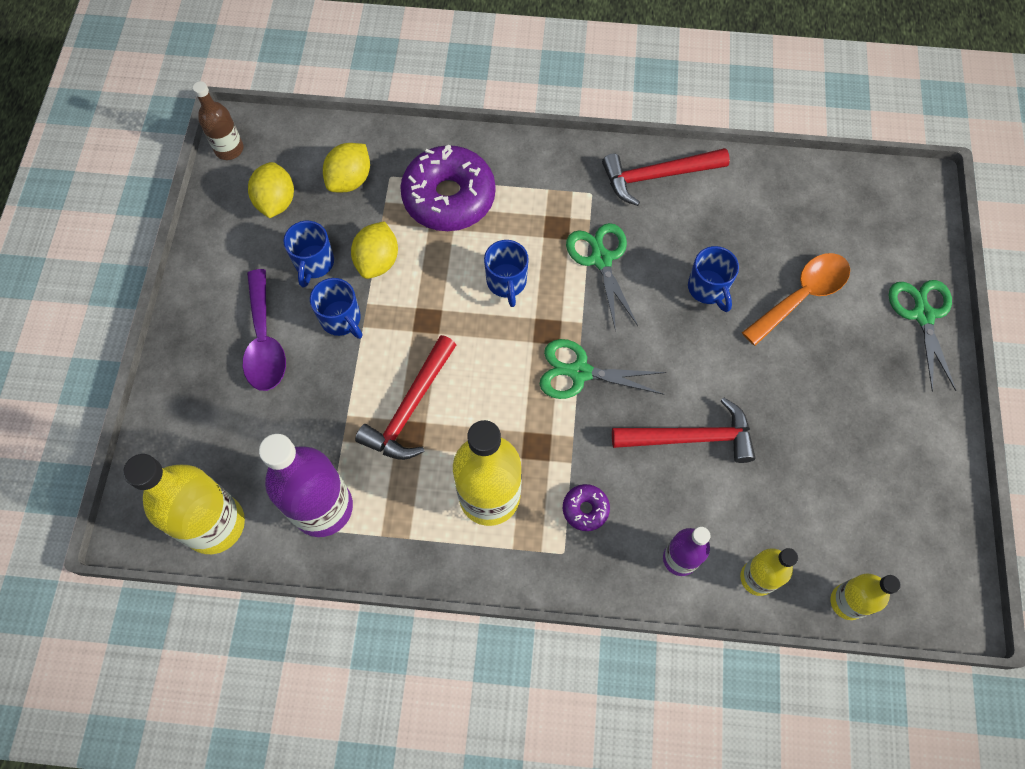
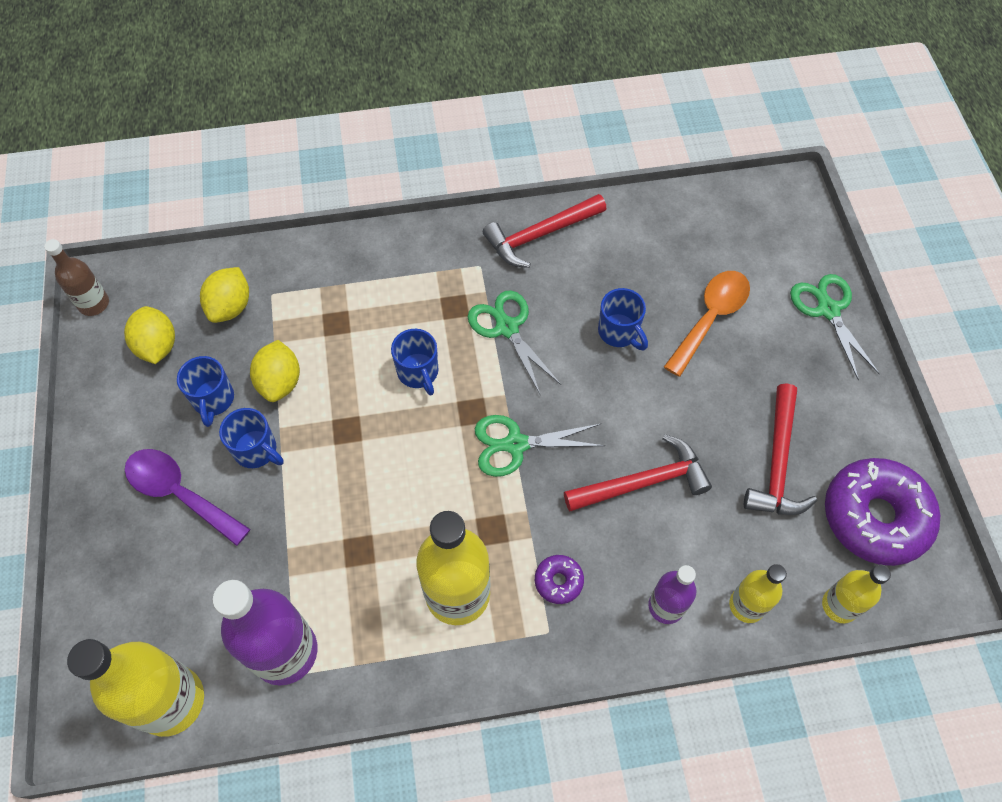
camera: 15 degrees left, 5 degrees down
(264, 342) = (179, 493): purple spoon -> purple spoon turned 150 degrees clockwise
(410, 408) = (352, 523): red hammer -> red hammer (777, 463)
(449, 197) = (337, 301): purple donut -> purple donut (875, 517)

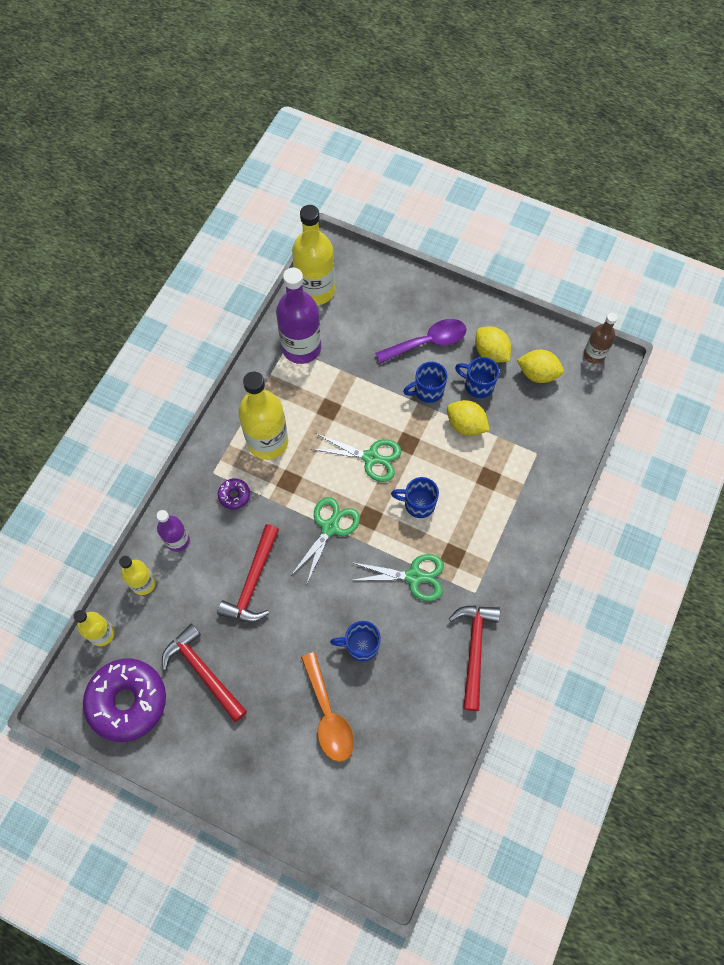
camera: 125 degrees right, 5 degrees up
(230, 307) = (541, 426): yellow lemon -> yellow lemon (491, 353)
(828, 310) = (275, 806): green scissors -> green scissors (371, 457)

